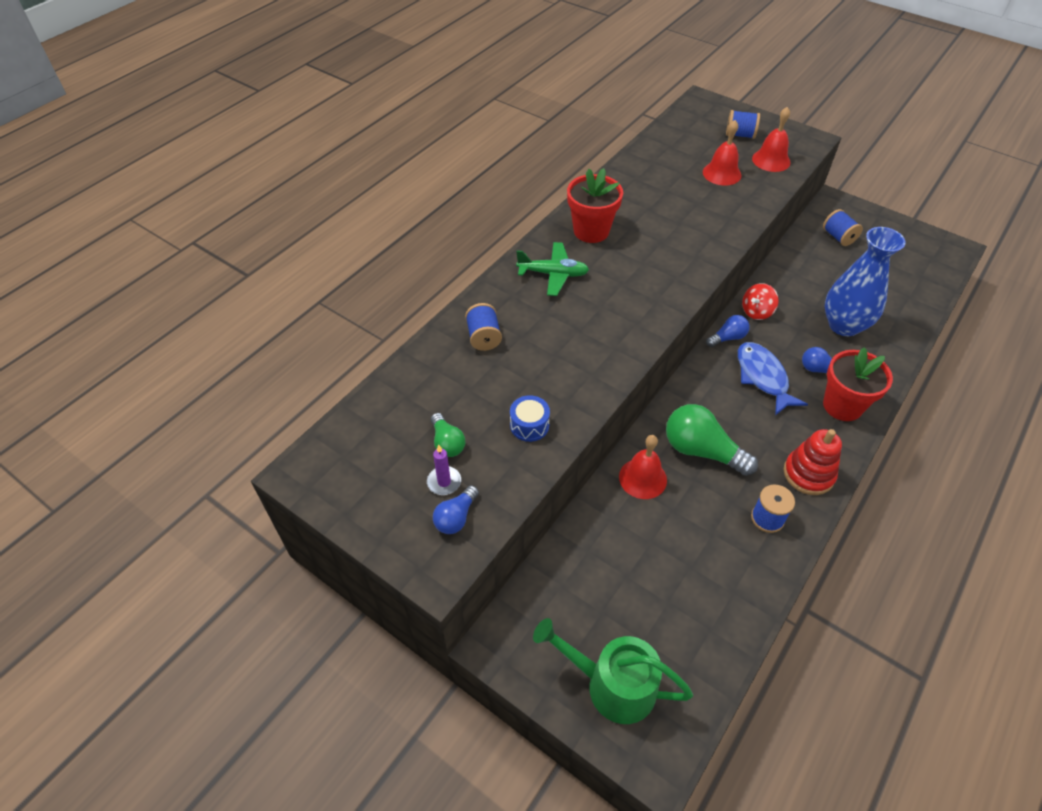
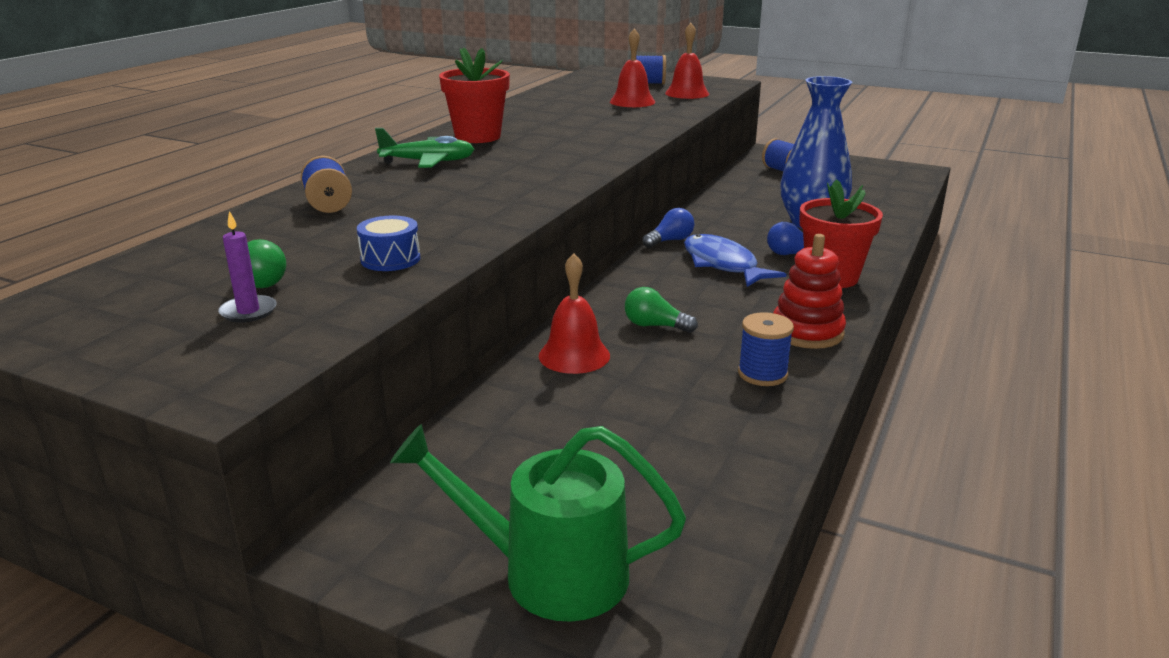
camera: 10 degrees left, 25 degrees down
(456, 517) = (263, 339): blue light bulb -> none
(702, 451) = (655, 326): green light bulb -> green light bulb, size x0.54
(756, 312) = (701, 221): red spinning top -> none

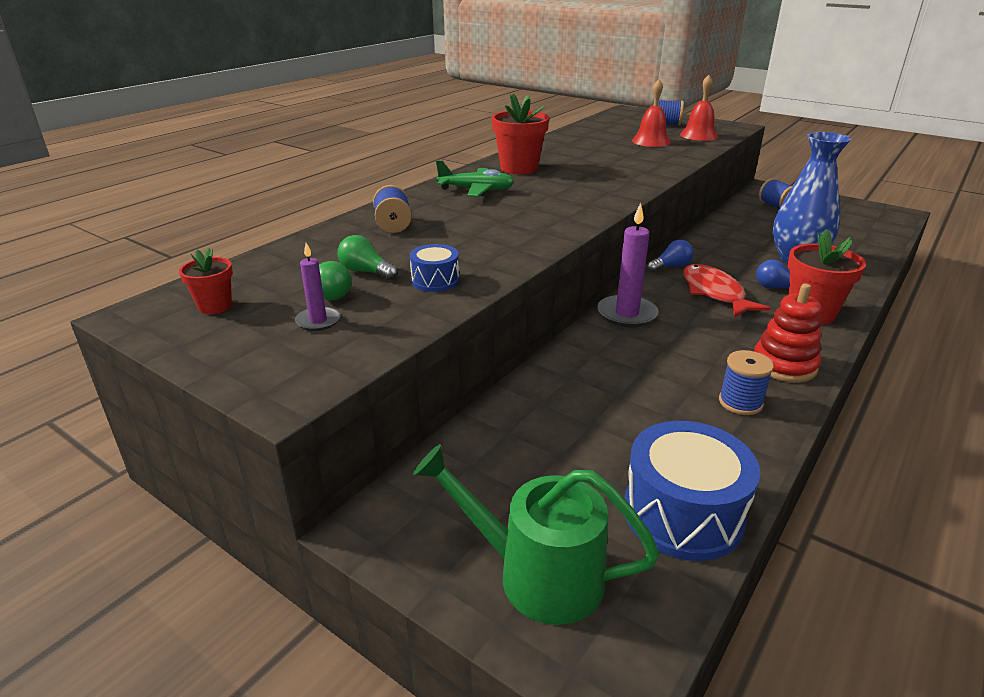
camera: 10 degrees right, 5 degrees up
(108, 306) = (215, 306): none -> red flower pot
(574, 355) = (579, 369): red bell -> none
(623, 294) = (627, 314): none -> purple candle
(655, 326) = (650, 347): green light bulb -> green light bulb (366, 272)
(709, 492) = (683, 514): none -> blue drum
(723, 264) = (715, 293): blue fish -> red fish

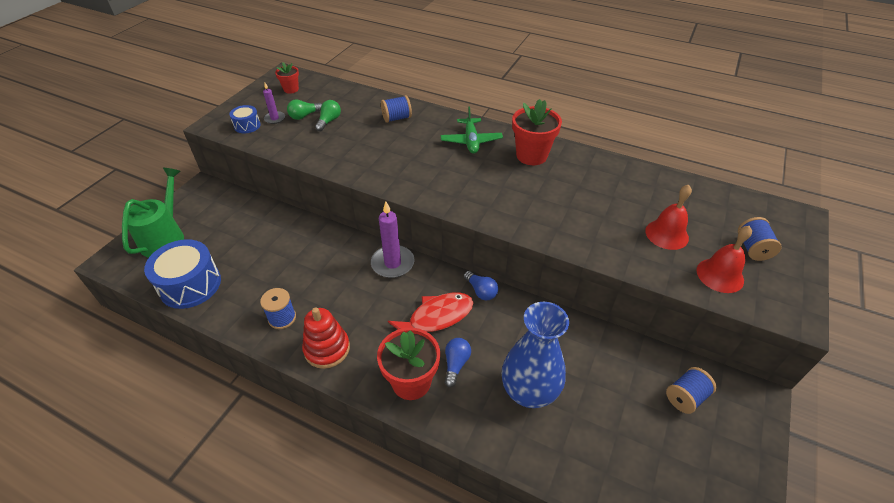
camera: 80 degrees right, 15 degrees up
(435, 280) = (319, 145): blue drum -> blue drum (247, 126)

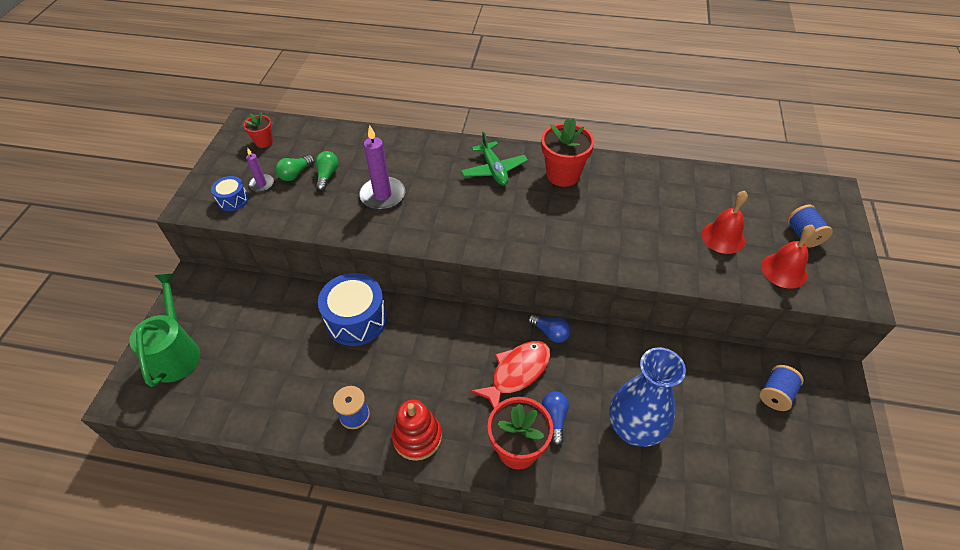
camera: 15 degrees left, 5 degrees up
(190, 285) = (233, 403): blue drum -> blue drum (356, 319)
(392, 263) = (448, 323): purple candle -> purple candle (382, 195)
(397, 118) = (402, 157): blue spool -> none

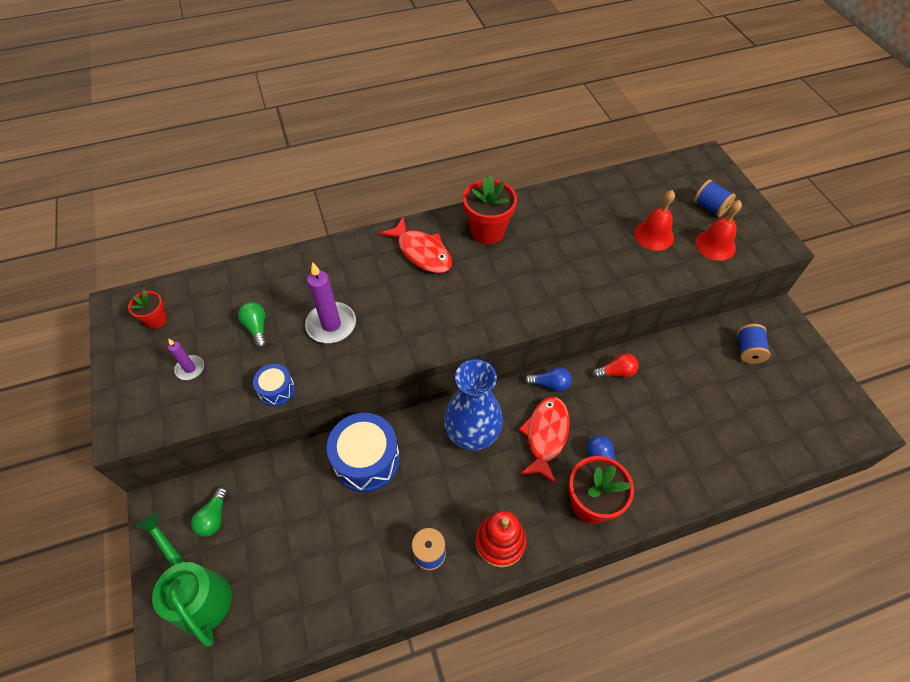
camera: 30 degrees left, 5 degrees up
(233, 200) = (169, 401): blue drum -> blue drum (277, 390)
(295, 174) = (220, 341): green light bulb -> green light bulb (214, 517)
(494, 170) = (422, 252): green plane -> red fish
(620, 351) = (616, 372): none -> red light bulb
(634, 428) = (667, 434): blue vase -> blue vase (472, 434)

